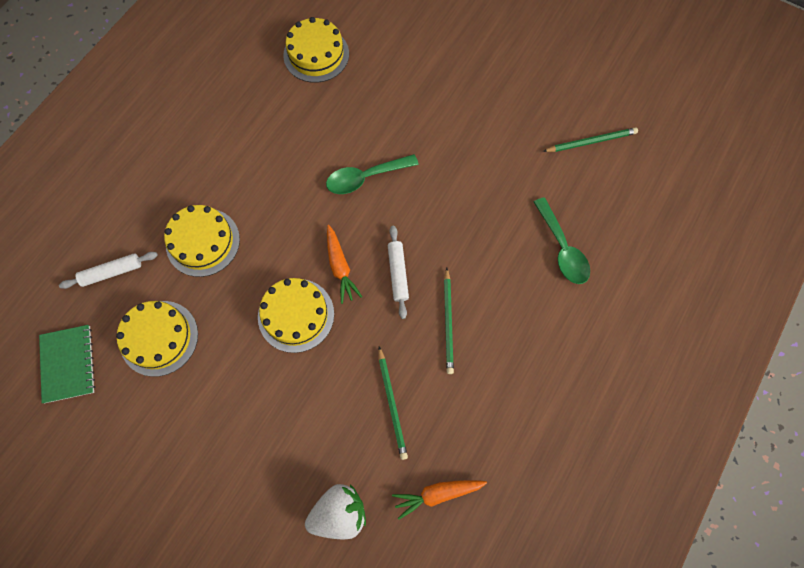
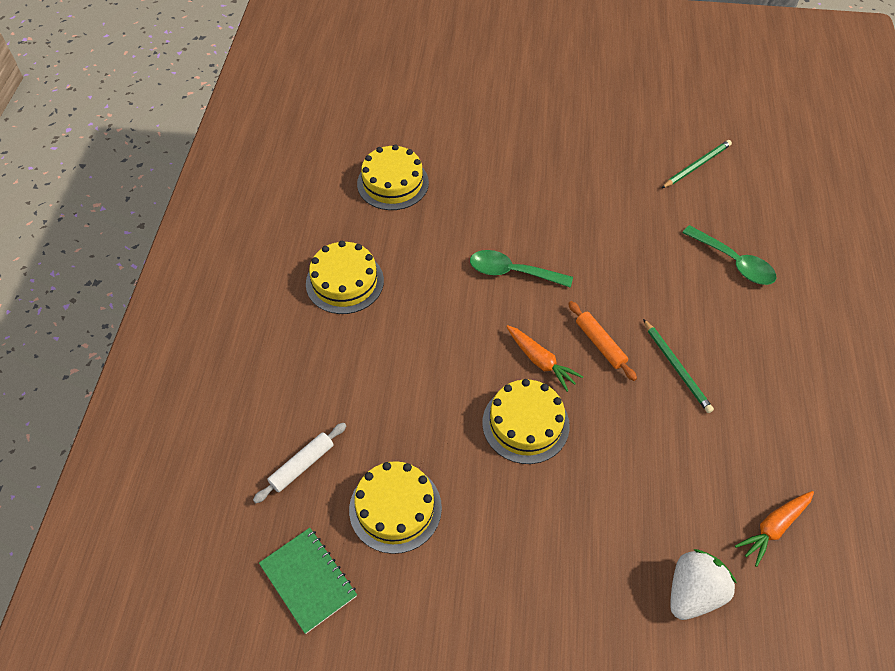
camera: 25 degrees left, 15 degrees down
(203, 242) = (384, 395): yellow cake -> yellow cake (344, 282)
(365, 178) = (512, 272): green spoon -> green spoon turned 60 degrees clockwise
(392, 404) = (674, 465): green pencil -> none
(398, 273) = (600, 344): white rolling pin -> orange rolling pin

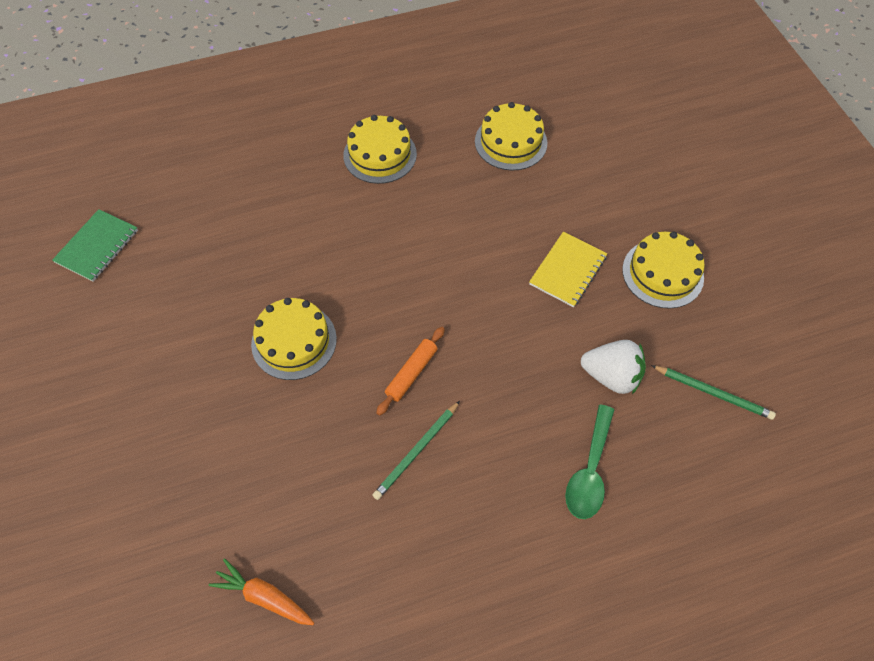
camera: 65 degrees right, 5 degrees up
(302, 465) = (191, 201): white rolling pin -> none
(395, 508) = (176, 277): yellow cake -> yellow cake (662, 273)
(512, 272) = (459, 271): green spoon -> none
(540, 361) = (367, 330): orange carrot -> none
(549, 201) = (567, 270): none -> yellow notebook
(693, 592) = (171, 536): white strawberry -> white strawberry (611, 376)

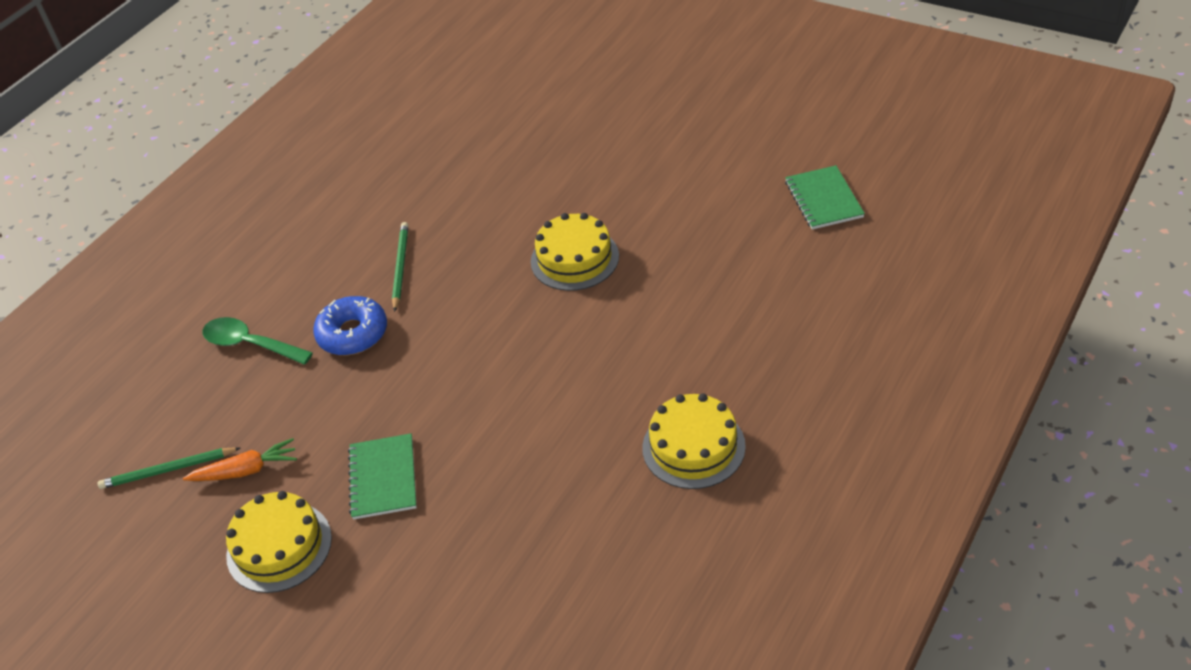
camera: 145 degrees right, 15 degrees down
(264, 596) = (429, 148): orange carrot -> orange carrot (246, 470)
(411, 373) = (454, 305): orange rolling pin -> none
(504, 410) = (353, 334): none -> blue donut
(510, 142) = (567, 572): yellow cake -> none
(567, 270) = (383, 478): yellow notebook -> green notebook
(589, 471) = (250, 344): green spoon -> green spoon turned 45 degrees counterclockwise
(611, 376) = (275, 419): white strawberry -> none

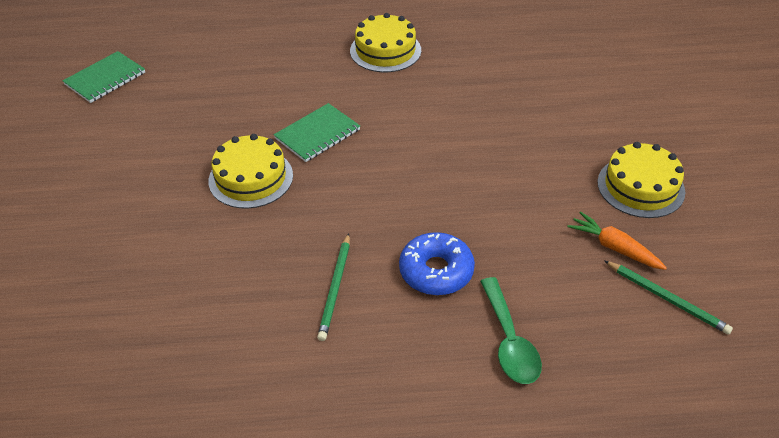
camera: 130 degrees left, 0 degrees up
(383, 478) = (540, 168): green notebook -> green notebook (317, 134)
(400, 267) = (335, 288): green pencil -> green pencil turned 45 degrees counterclockwise

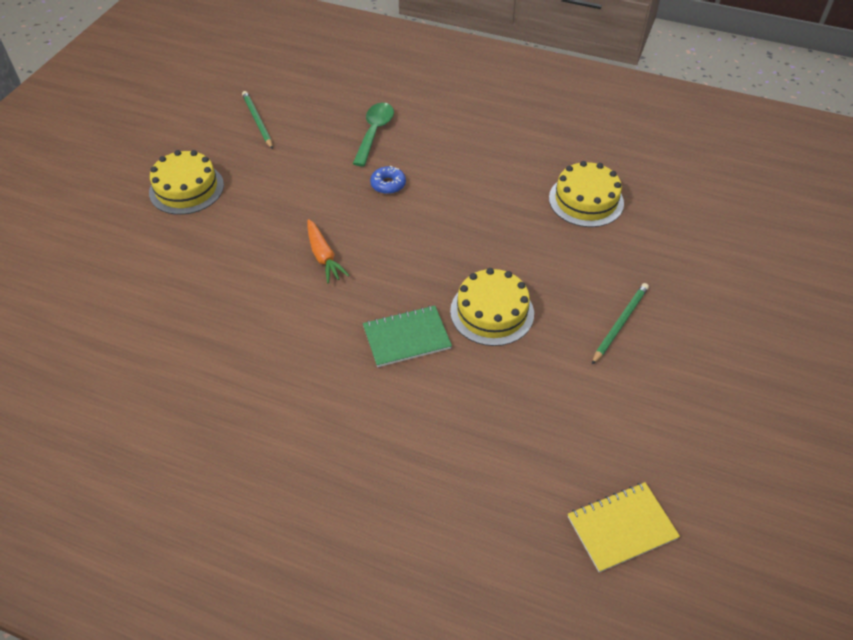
camera: 155 degrees left, 5 degrees up
(105, 79) = (621, 527): green notebook -> yellow notebook
(335, 288) = (466, 197): green pencil -> green pencil (620, 323)
(385, 50) = (262, 430): yellow cake -> yellow cake (586, 200)
(436, 271) = (388, 184): blue donut -> blue donut, size x0.61
(614, 248) = (254, 157): orange carrot -> orange carrot (323, 256)

